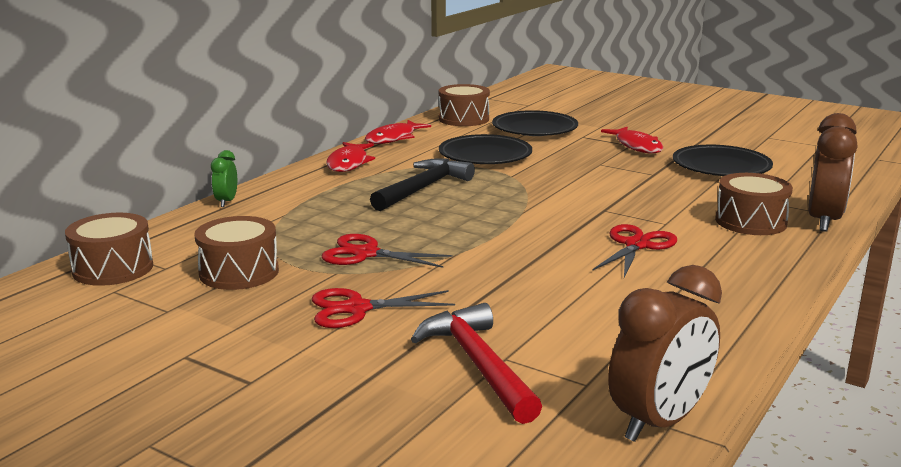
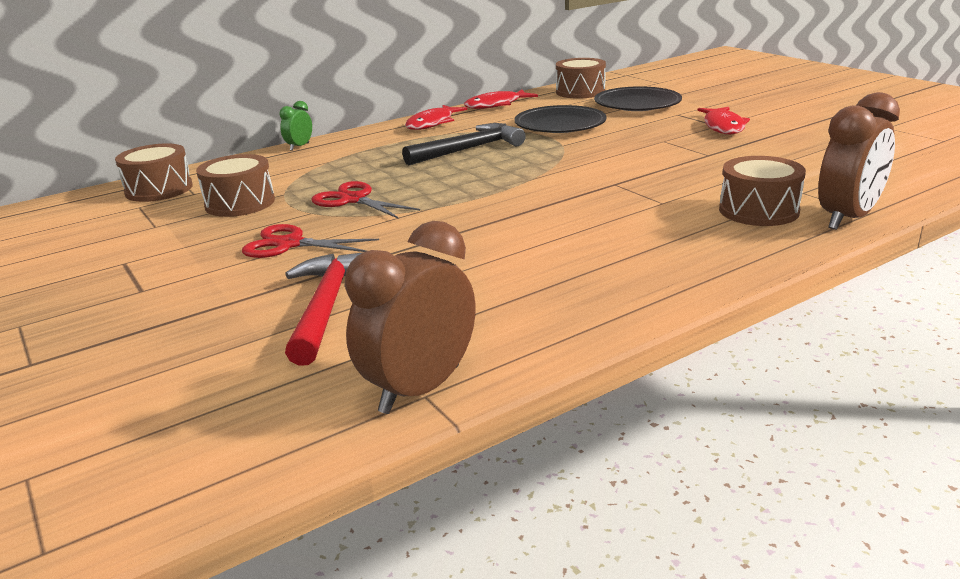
camera: 25 degrees right, 5 degrees up
(637, 245) = (606, 220): red scissors -> none
(659, 422) = (420, 389): brown clock -> brown clock turned 150 degrees clockwise
(721, 167) = (792, 153): black plate -> none

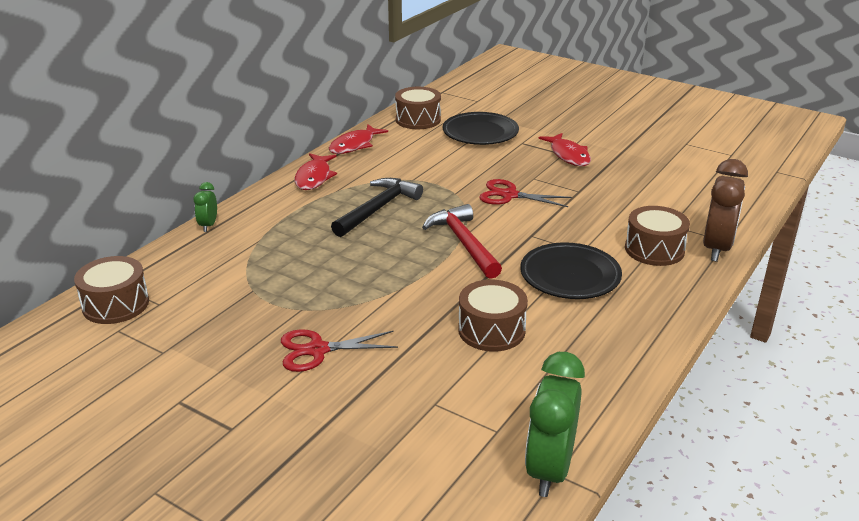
camera: 25 degrees left, 5 degrees up
(240, 203) = (220, 309): brown drum -> brown drum (491, 330)
(326, 307) = (413, 411): red hammer -> red hammer (464, 243)
(353, 200) = (326, 287): red scissors -> red scissors (509, 195)
(420, 389) = (549, 469): brown clock -> green clock
(560, 125) = (434, 168): black plate -> black plate (570, 276)

